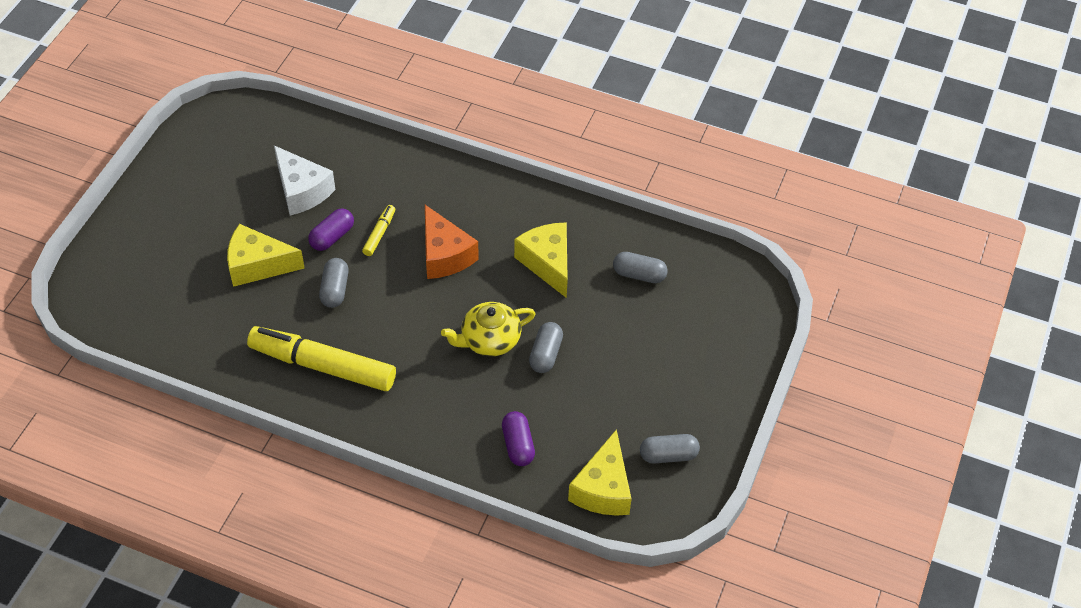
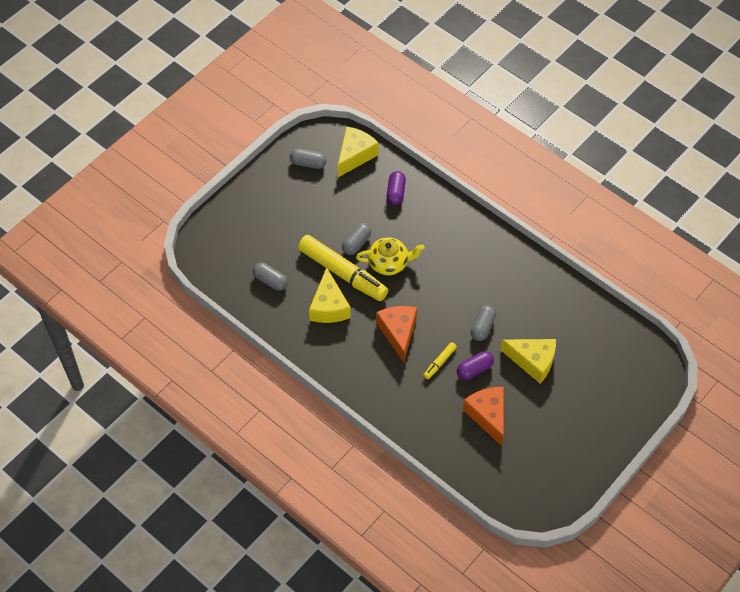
camera: 160 degrees left, 5 degrees up
(302, 191) = (488, 415): white cheese -> orange cheese
(322, 366) = (503, 275): yellow marker -> yellow marker (343, 273)

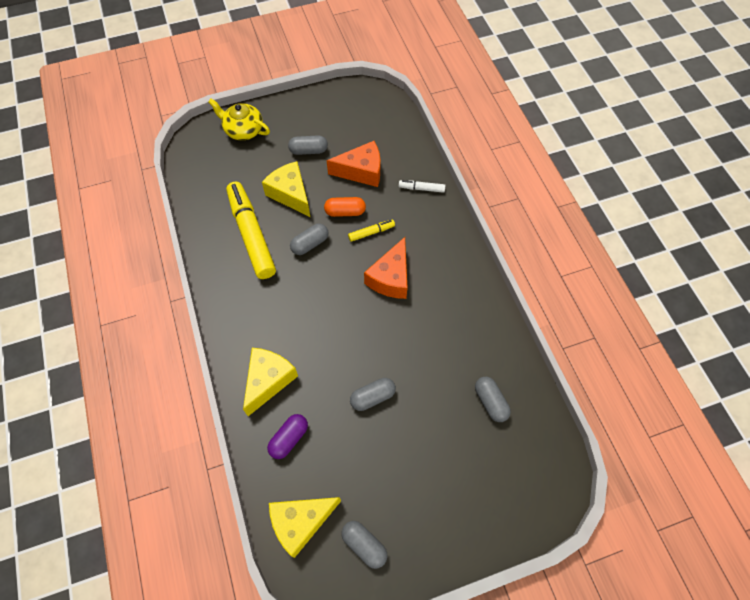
camera: 150 degrees left, 5 degrees up
(329, 306) = (443, 339): yellow cheese -> yellow cheese (268, 380)
(343, 273) = (407, 369): yellow marker -> yellow marker (251, 234)
(389, 263) = (353, 355): yellow teapot -> yellow teapot (243, 130)
(423, 426) = (421, 189): none -> white marker
(474, 369) = (345, 212): purple capsule -> orange capsule
(488, 415) = (361, 171): orange cheese -> orange cheese turned 105 degrees counterclockwise
(550, 411) = (308, 151): none -> grey capsule

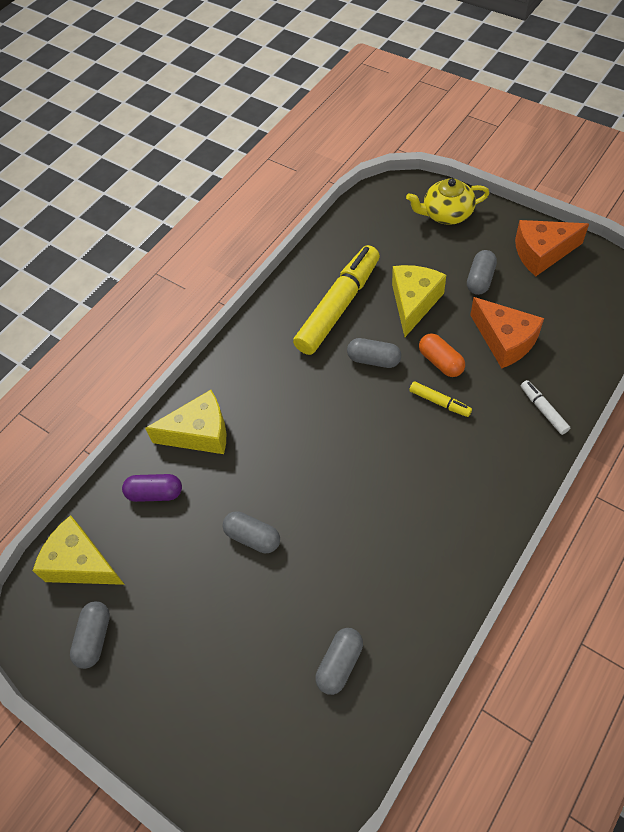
camera: 60 degrees right, 5 degrees down
(243, 130) = (446, 214): yellow teapot -> yellow teapot turned 90 degrees counterclockwise
(308, 151) = (480, 279): grey capsule -> grey capsule turned 60 degrees clockwise
(390, 278) = (402, 458): orange cheese -> orange cheese (542, 253)

